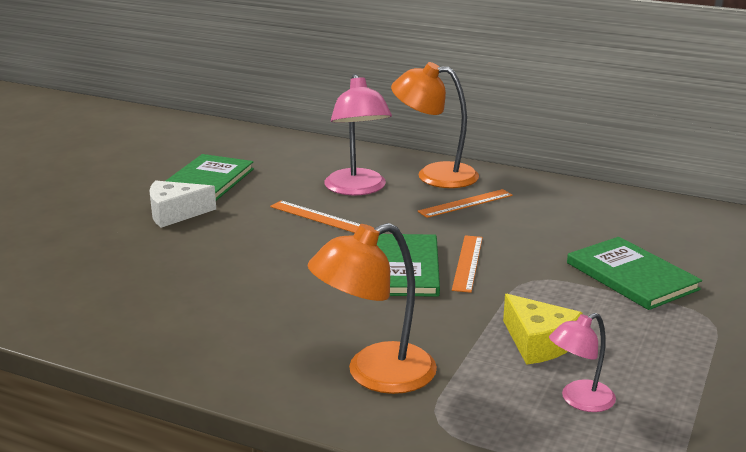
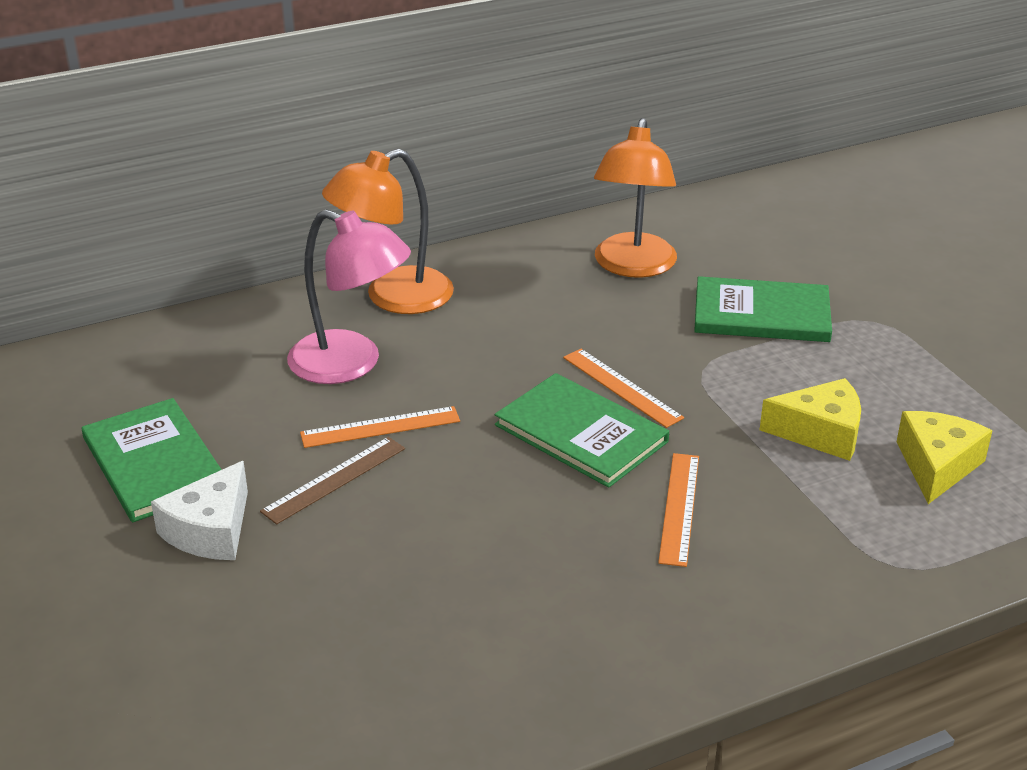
camera: 50 degrees left, 10 degrees up
(256, 224) = (334, 479): none -> brown ruler
(375, 374) = (774, 561): orange lamp -> orange lamp (632, 266)
(465, 203) = (490, 317): orange ruler -> orange ruler (679, 508)
(579, 400) = (936, 466): pink lamp -> yellow cheese

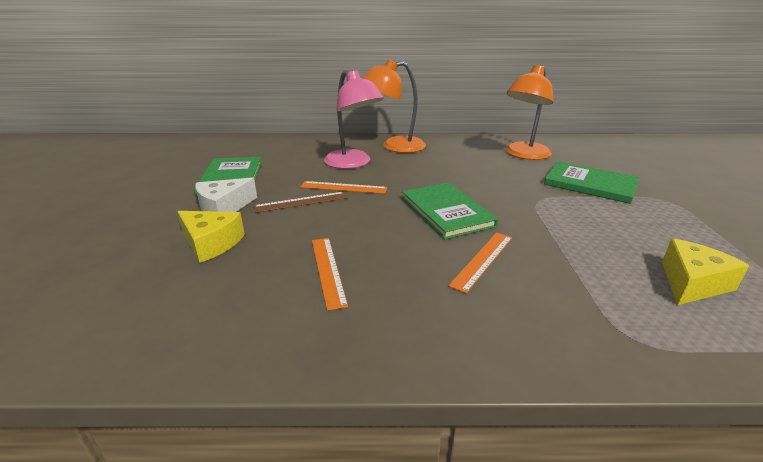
camera: 25 degrees right, 5 degrees down
(621, 387) = (485, 198): orange ruler -> orange ruler (327, 270)
(820, 432) = (604, 244): yellow cheese -> yellow cheese (211, 243)

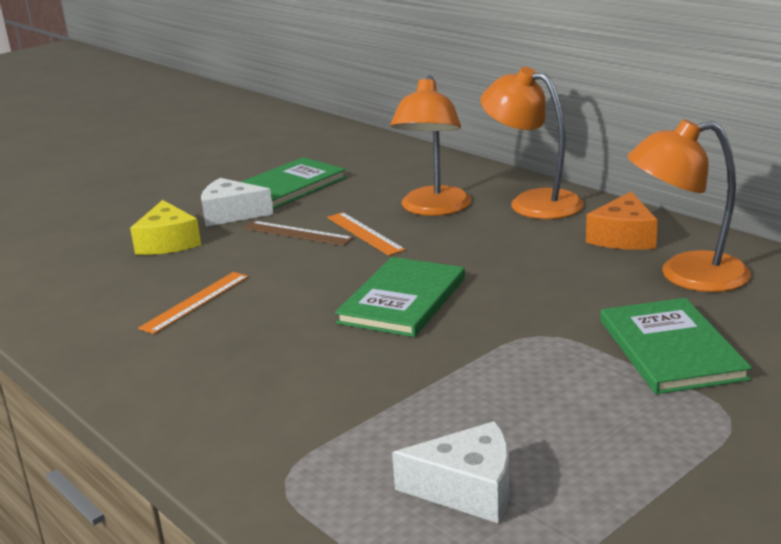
camera: 50 degrees right, 5 degrees down
(353, 163) = (433, 209): pink lamp -> orange lamp
(467, 148) = (623, 237): none -> orange cheese
(482, 260) = (324, 357): orange ruler -> none
(692, 283) = (467, 489): yellow cheese -> white cheese

